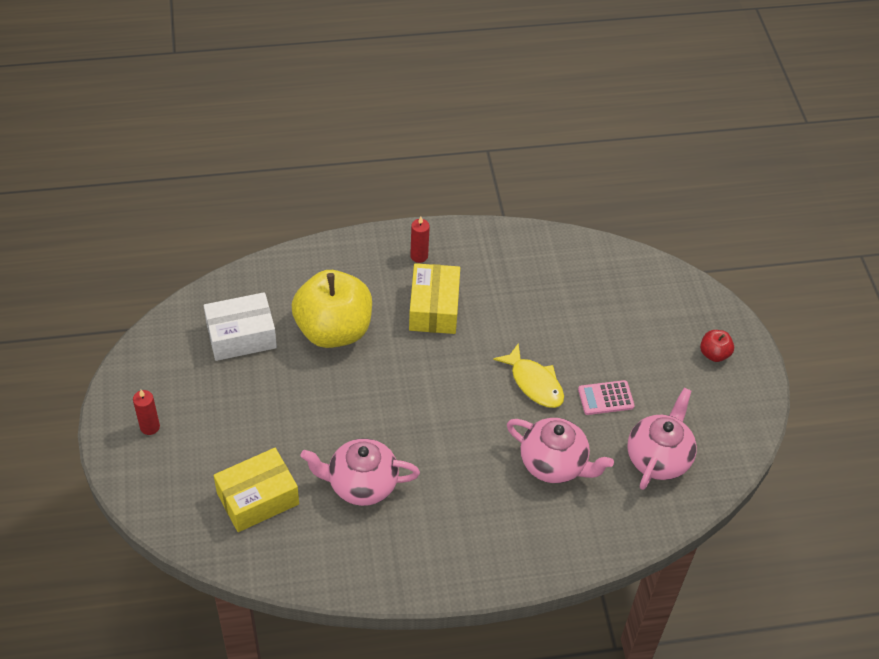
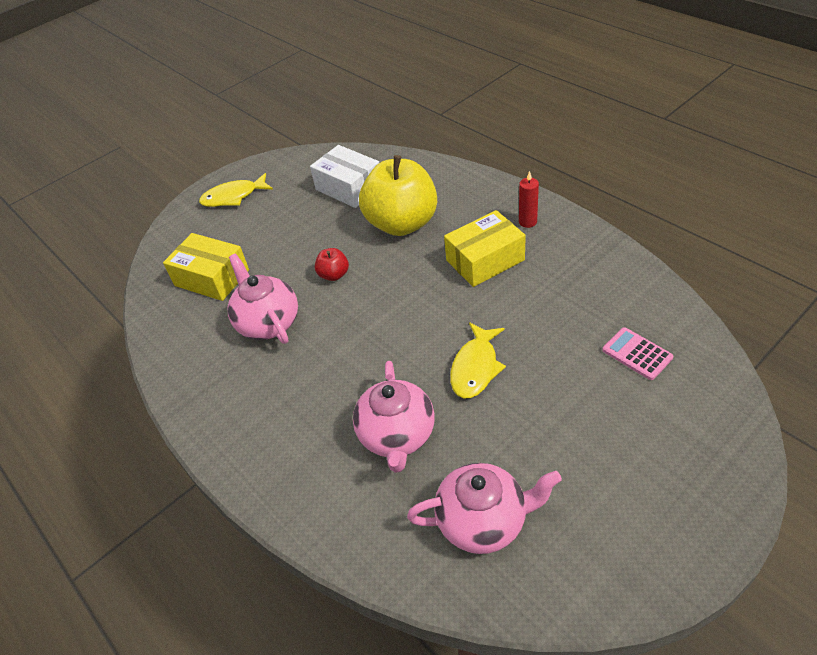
camera: 65 degrees right, 5 degrees down
(150, 427) = (233, 197): red candle -> yellow fish
(605, 398) = (514, 431): pink calculator -> pink calculator (637, 354)
(714, 354) = (676, 494): red apple -> red apple (334, 275)

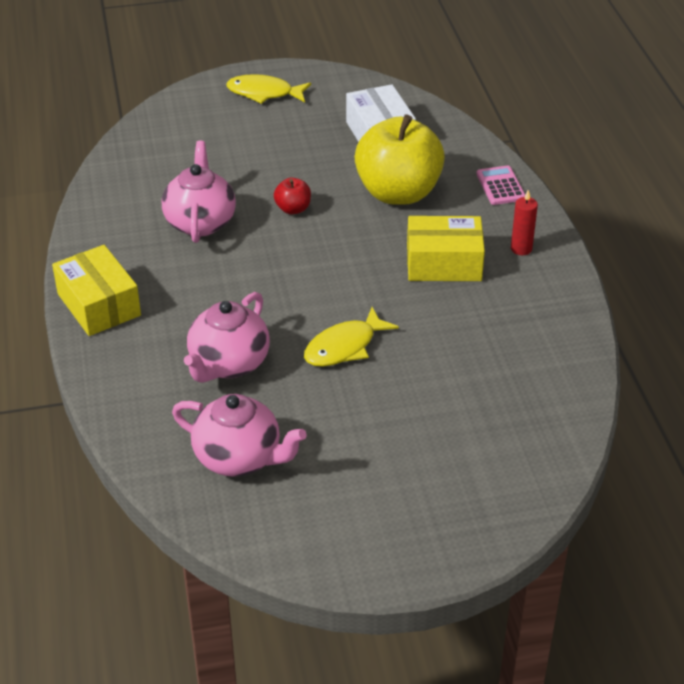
camera: 25 degrees right, 5 degrees down
(212, 278) = (184, 160): yellow box -> yellow box (99, 305)
(637, 354) = (500, 409): pink calculator -> pink calculator (500, 186)

